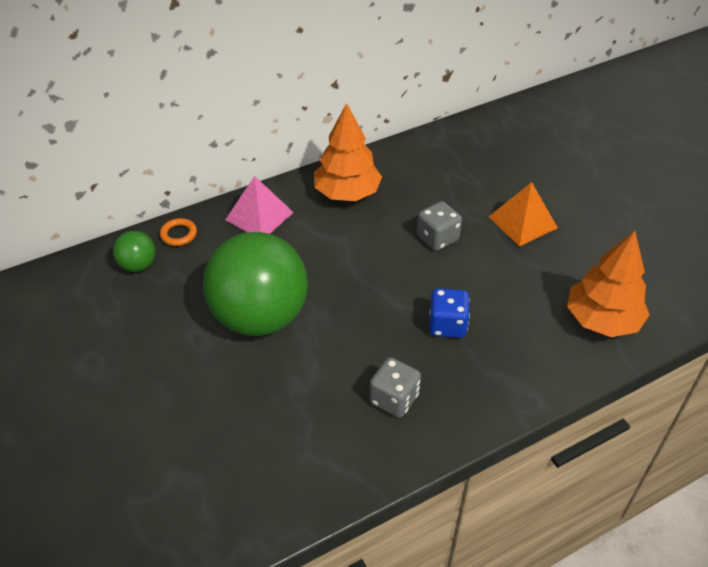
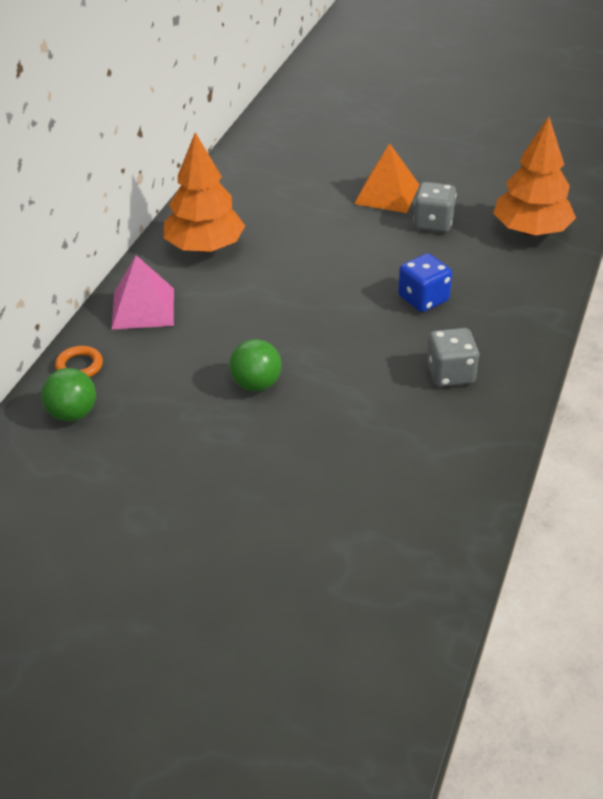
camera: 40 degrees left, 5 degrees down
(260, 317) = (256, 384): green ball -> green ball, size x0.43
(437, 238) = (333, 241): grey dice -> grey dice (433, 223)

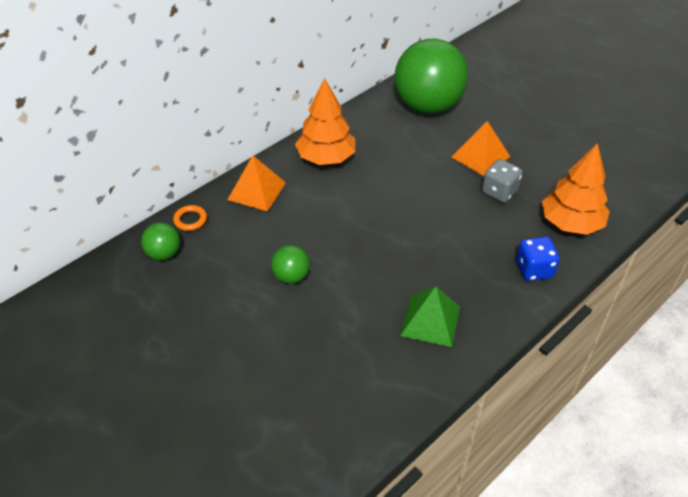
camera: 25 degrees right, 5 degrees up
(143, 308) = (256, 191): pink pyramid -> orange pyramid
(288, 159) = (428, 106): none -> green ball
(423, 299) = (451, 252): blue dice -> blue dice (534, 269)
(450, 374) = (430, 321): grey dice -> green pyramid

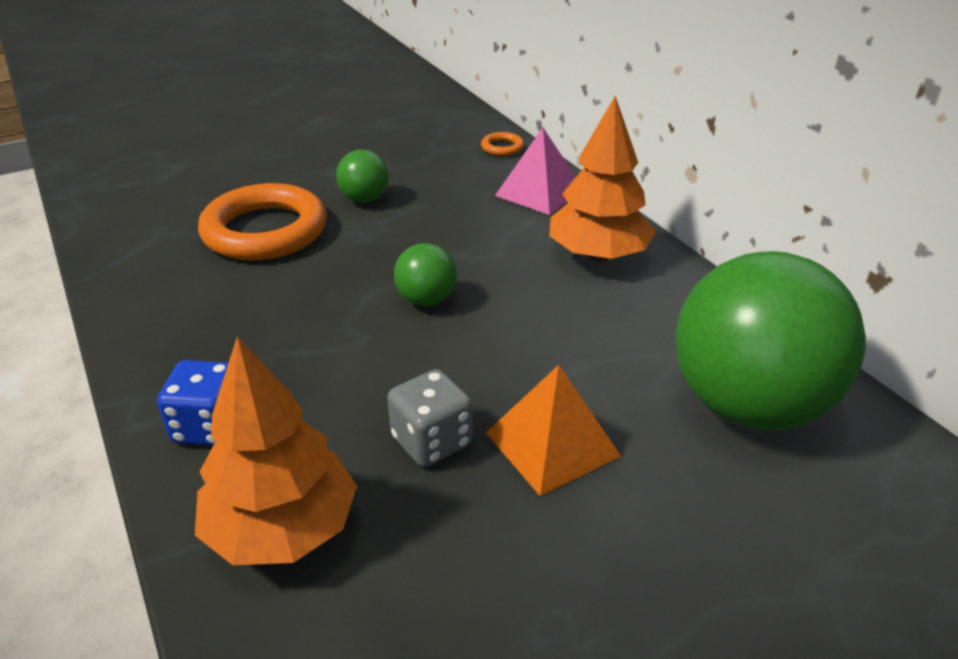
camera: 105 degrees right, 10 degrees down
(164, 254) = (453, 131): green ball -> green ball (426, 300)
(256, 191) = (539, 192): orange pyramid -> pink pyramid
(352, 318) = (265, 231): none -> orange ring
(430, 321) = (207, 289): green pyramid -> none

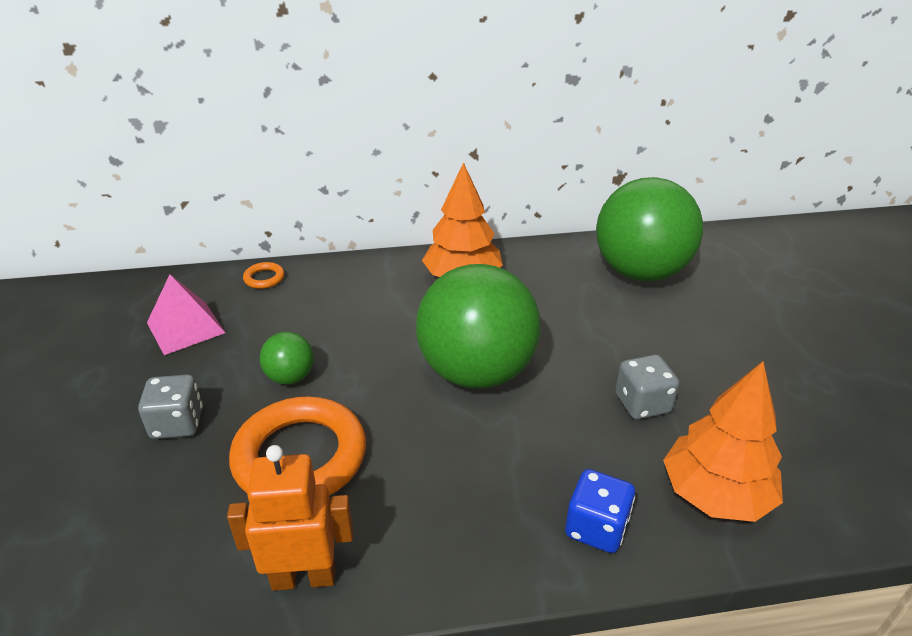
camera: 70 degrees left, 0 degrees up
(134, 267) = (303, 577): none -> orange robot
(286, 169) = (177, 424): none -> grey dice
(426, 300) = (477, 372): green ball -> green ball, size x2.31
(539, 192) = (355, 279): pink pyramid -> pink pyramid (185, 327)
(552, 444) = (656, 352): orange pyramid -> none

